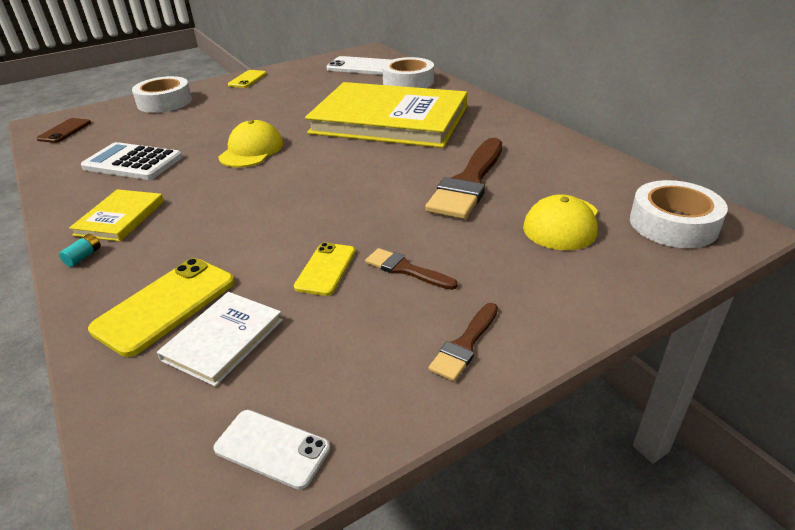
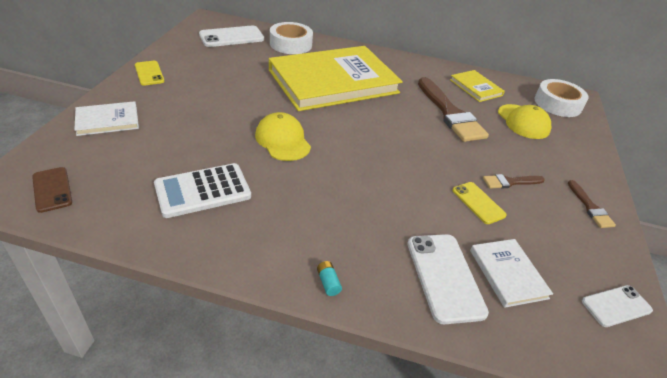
camera: 50 degrees left, 5 degrees up
(120, 218) = (292, 240): yellow book -> yellow book (475, 87)
(165, 102) = (107, 121): white tape -> white book
(165, 305) = (444, 277): yellow phone -> white phone

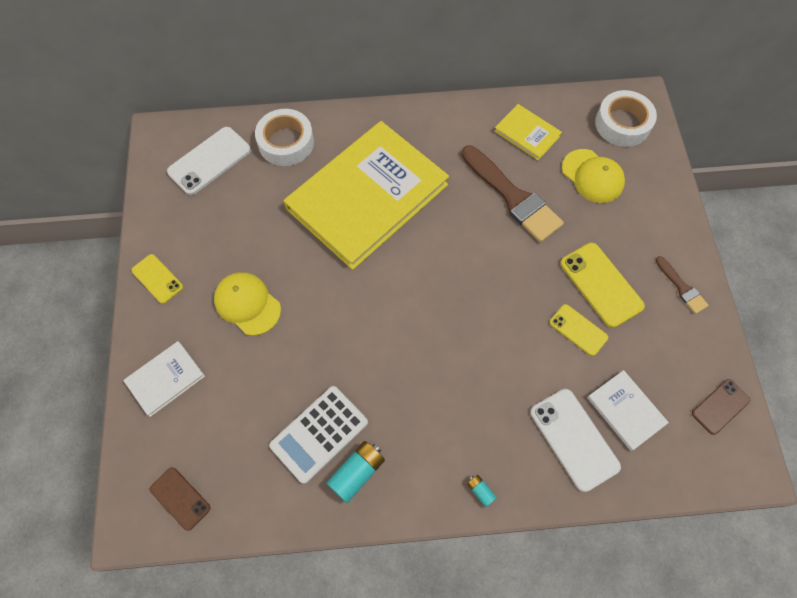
camera: 15 degrees left, 25 degrees up
(217, 227) = (357, 473): none -> turquoise battery
(282, 140) = (359, 325): yellow cap -> yellow cap (247, 304)
(510, 182) = (601, 285): brown brush -> yellow phone
(616, 306) = (720, 406): white phone -> brown phone

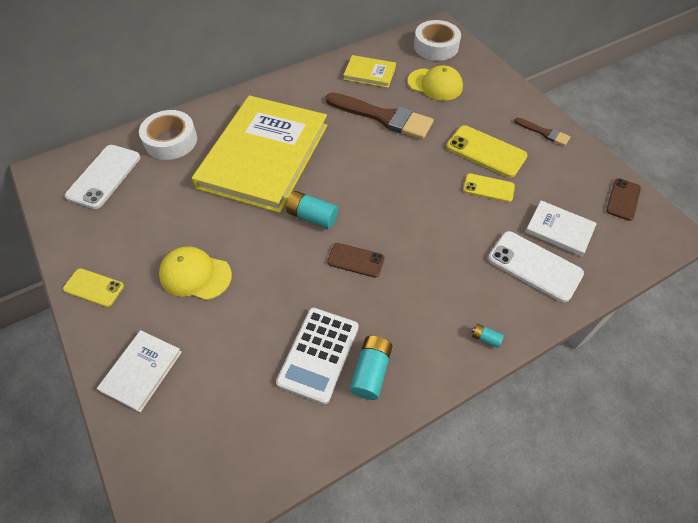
camera: 25 degrees left, 10 degrees down
(180, 498) = (208, 475): brown phone -> brown phone (355, 260)
(381, 287) = (312, 216): none -> turquoise battery

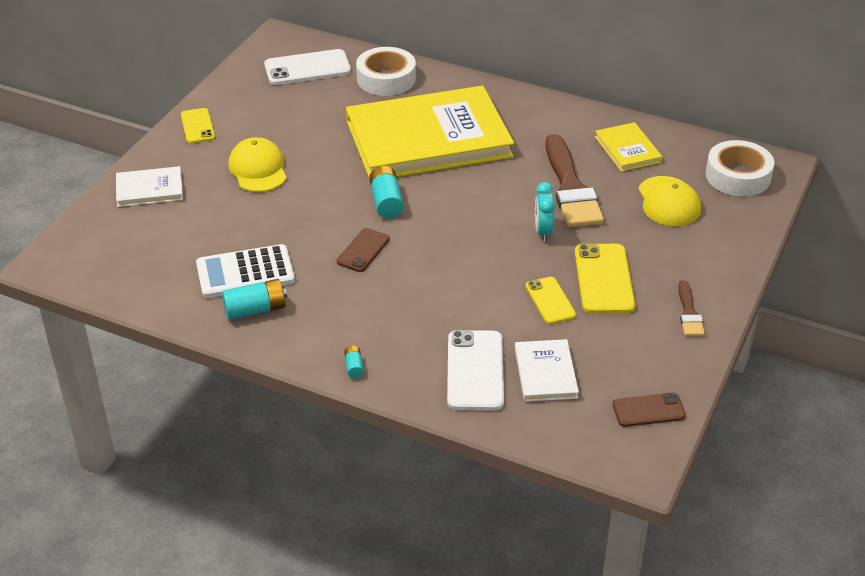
camera: 55 degrees right, 15 degrees down
(355, 260) = (363, 250): brown phone -> brown phone turned 45 degrees clockwise
(416, 153) = (543, 231): none -> turquoise clock

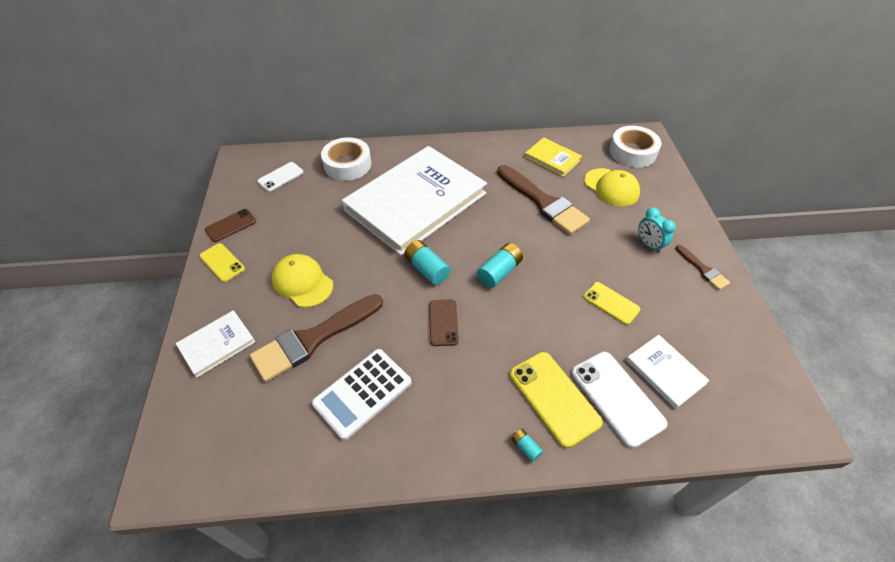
camera: 30 degrees left, 10 degrees up
(234, 217) = (313, 339): none -> brown brush
(255, 310) = (399, 429): turquoise battery -> turquoise battery (499, 272)
(307, 68) = (280, 177): white phone -> white phone, size x0.62
(428, 139) = (416, 202): yellow book -> white book
(543, 231) = (556, 245): turquoise clock -> turquoise clock (649, 244)
(604, 279) = (628, 267): yellow phone -> yellow phone (554, 398)
(648, 410) = (757, 368): brown phone -> brown phone (231, 225)

